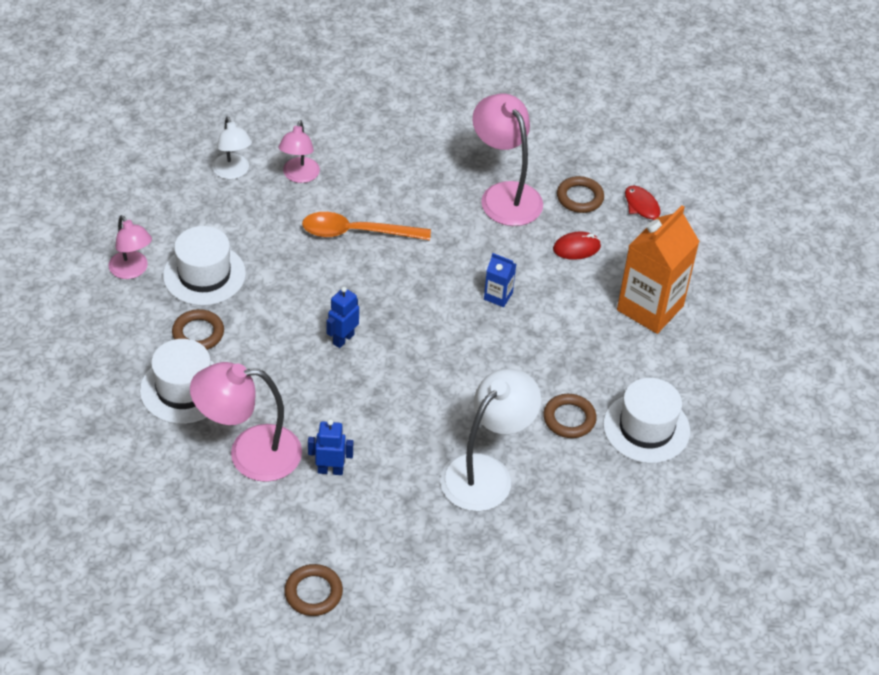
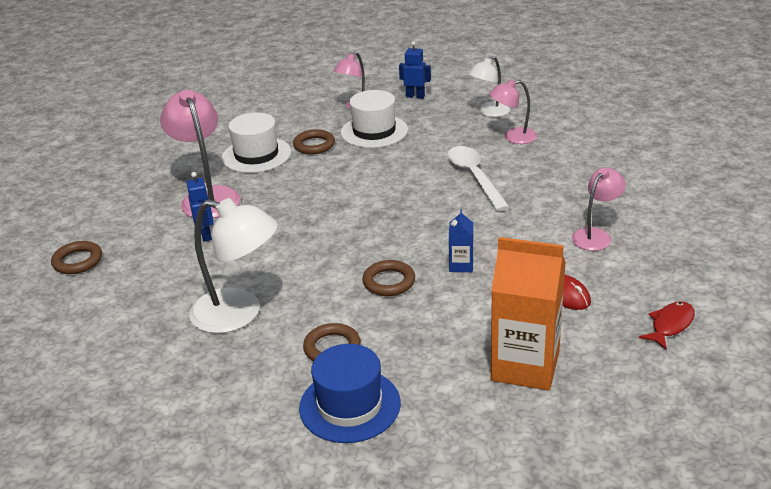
camera: 75 degrees right, 15 degrees down
(343, 339) = (350, 203): blue robot -> blue robot (415, 96)
(356, 232) = (474, 177): orange spoon -> white spoon
(505, 195) = (596, 235): pink lamp -> pink lamp, size x0.60
(580, 197) = (640, 279): brown ring -> brown ring (389, 282)
(646, 428) = (350, 405): white hat -> blue hat

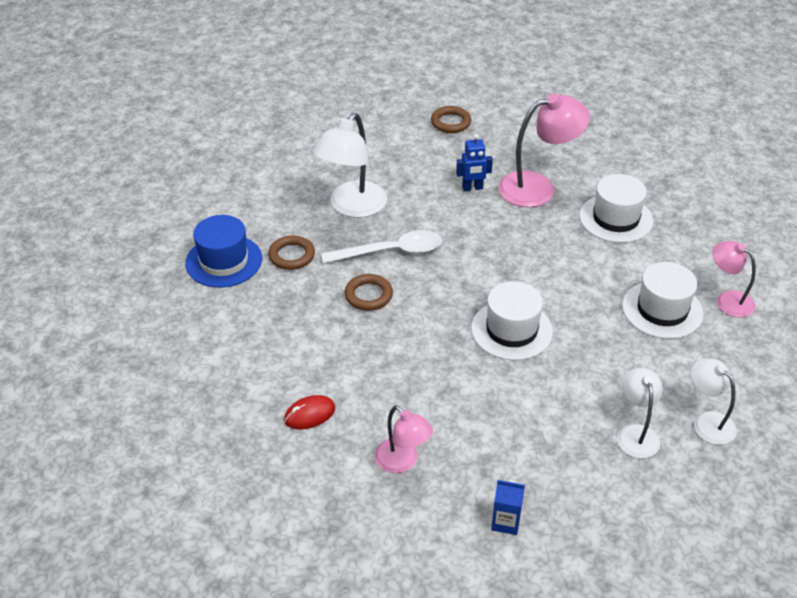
camera: 95 degrees right, 10 degrees up
(314, 145) = (633, 260): brown ring -> none
(415, 96) = (757, 356): blue robot -> none
(417, 196) = (511, 330): none -> white hat
(461, 265) = (379, 346): blue carton -> blue carton (506, 522)
(474, 177) = (543, 382): white spoon -> white spoon (391, 251)
(513, 137) = (636, 433): pink lamp -> white lamp
(525, 366) = (225, 365): orange carton -> none
(670, 325) = (239, 481): red fish -> none

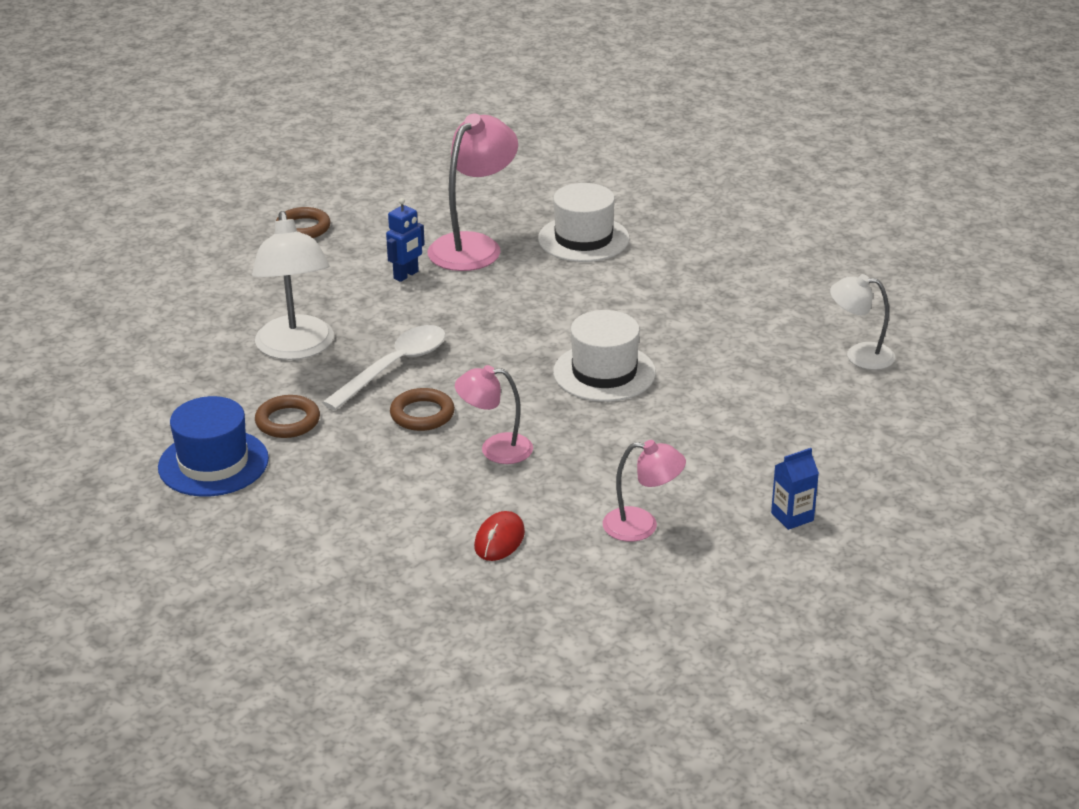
camera: 40 degrees left, 10 degrees down
(636, 433) = (814, 394): white lamp -> none
(662, 310) = (718, 291): white hat -> none
(728, 300) = (763, 257): pink lamp -> pink lamp (495, 449)

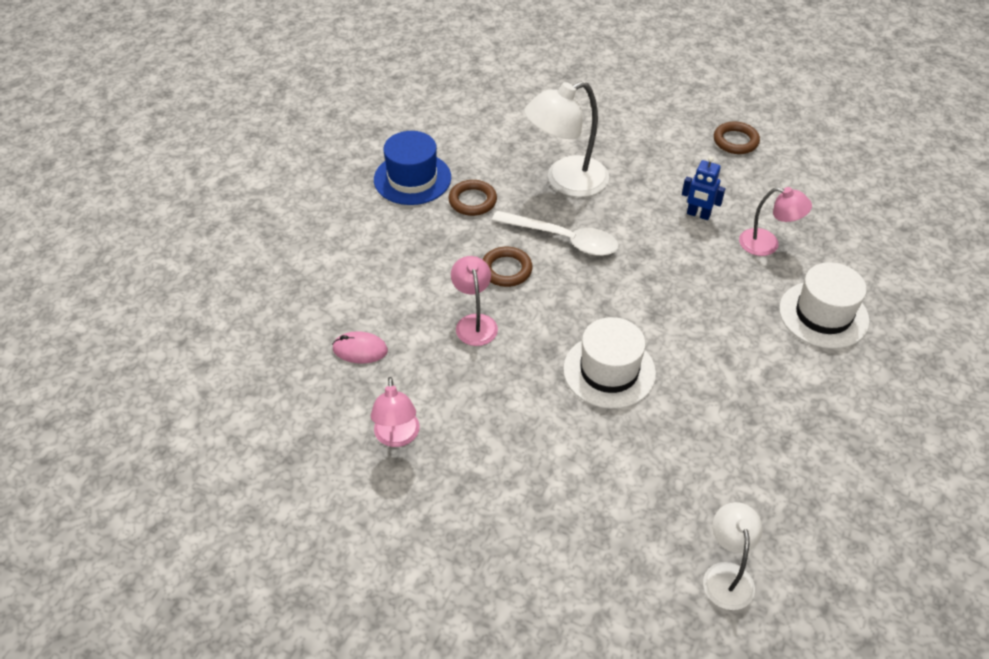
camera: 75 degrees right, 15 degrees up
(473, 246) = (767, 244): pink lamp -> pink lamp, size x0.60
(499, 540) = (360, 350): red mouse -> pink mouse
(792, 517) = (435, 547): blue carton -> none

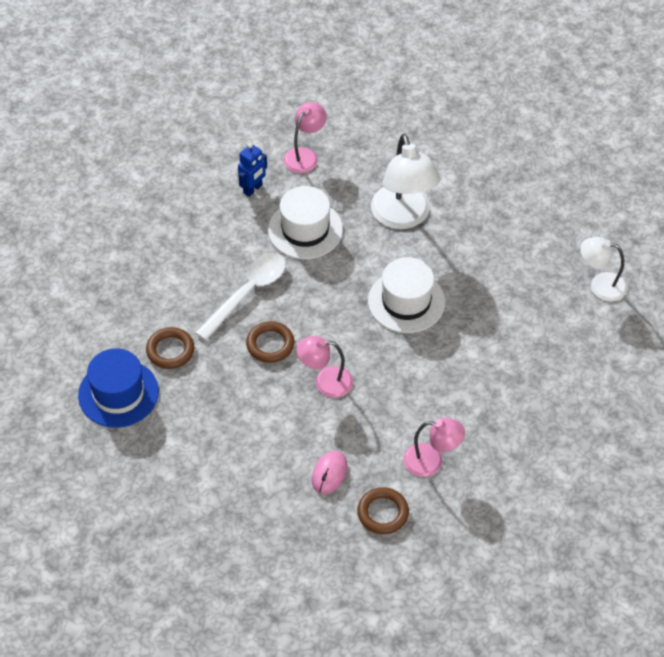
camera: 75 degrees left, 5 degrees up
(566, 181) = (172, 271): white lamp -> white lamp (403, 217)
(735, 141) = (169, 132): brown ring -> brown ring (383, 513)
(823, 314) = (391, 148): white hat -> white hat (305, 229)

